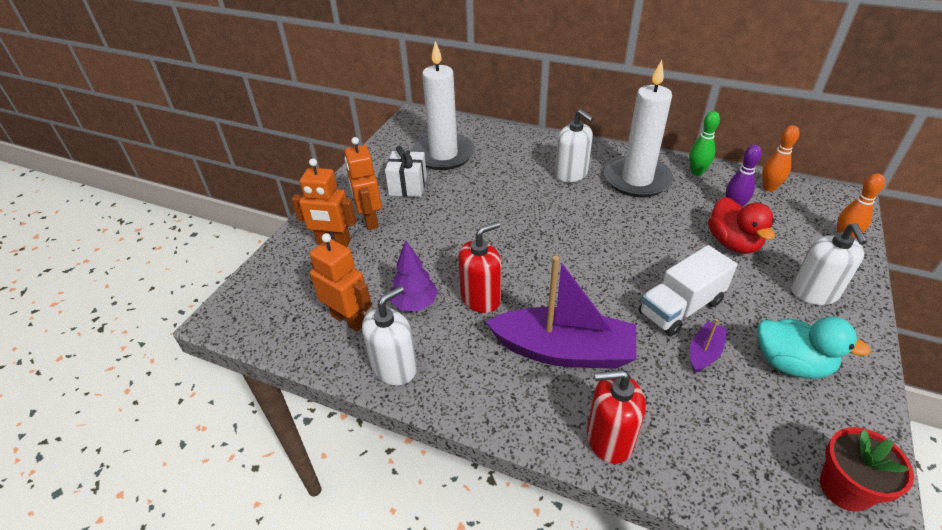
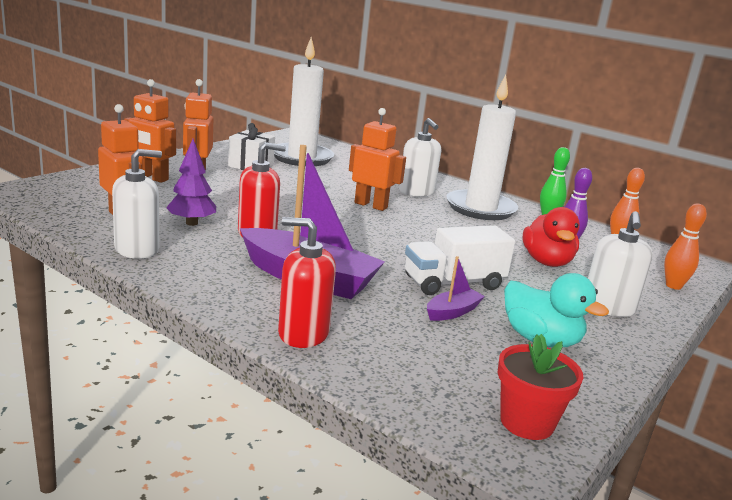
camera: 10 degrees right, 20 degrees down
(547, 211) = (371, 205): none -> orange robot

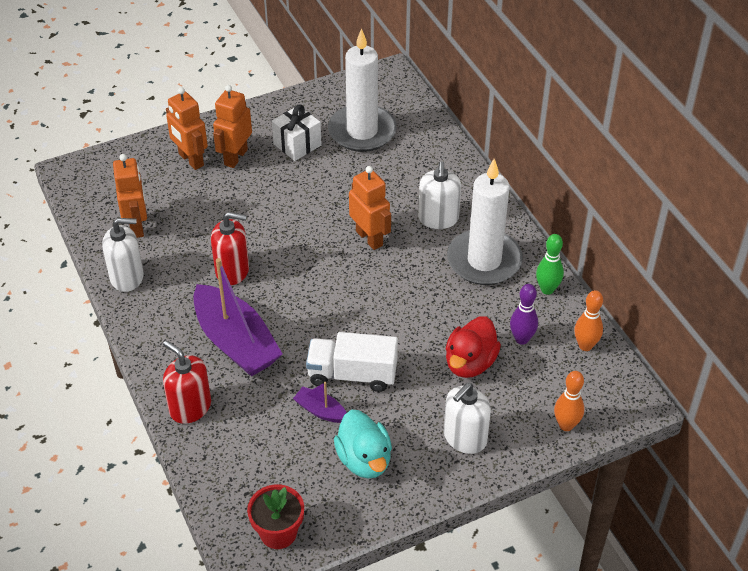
camera: 30 degrees right, 25 degrees up
(192, 223) = (187, 244): purple tree -> none
(452, 312) = (320, 411): purple boat -> purple boat turned 135 degrees counterclockwise

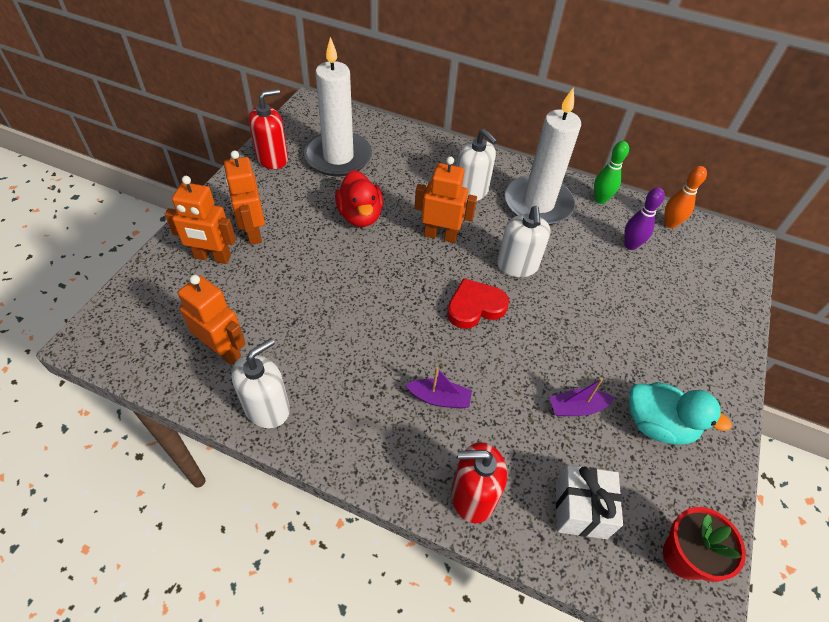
camera: 45 degrees left, 5 degrees up
(232, 271) = (362, 334): red soap dispenser -> red soap dispenser (272, 158)
(236, 342) = (439, 398): purple boat -> purple boat, size x0.45
(297, 144) = (297, 194): white gift -> white gift (580, 509)
(332, 303) = (475, 307): none -> red heart
(352, 374) = (561, 357): white truck -> none
(465, 438) = (693, 348): white soap dispenser -> white soap dispenser (517, 265)
(470, 363) = (623, 286): red duck -> red duck (360, 216)
(566, 425) = (732, 289): orange bowling pin -> none

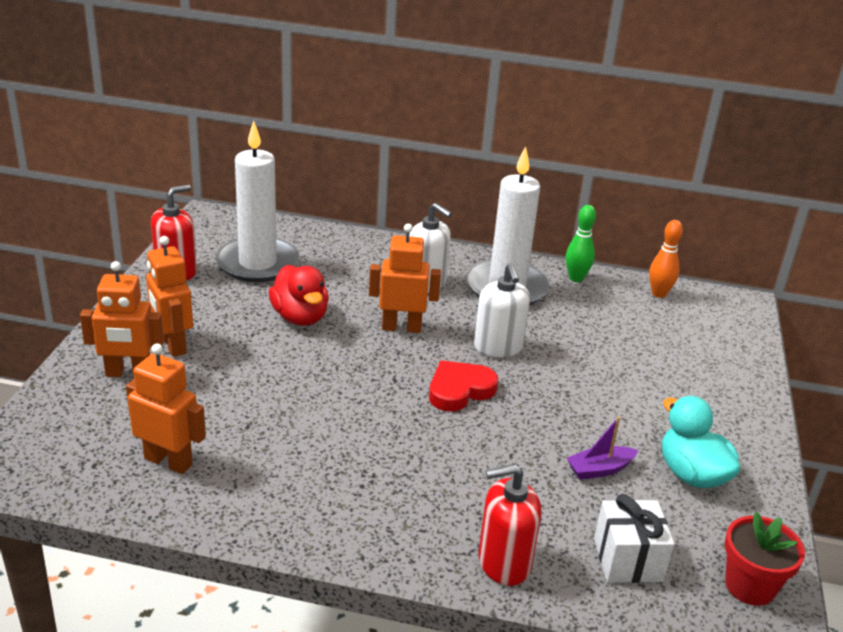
camera: 10 degrees left, 20 degrees down
(267, 408) = (239, 510): white soap dispenser -> none
(439, 398) = (442, 478): purple boat -> none
(630, 245) = (620, 317): purple bowling pin -> none
(657, 425) = (691, 474): turquoise duck -> turquoise duck turned 135 degrees counterclockwise

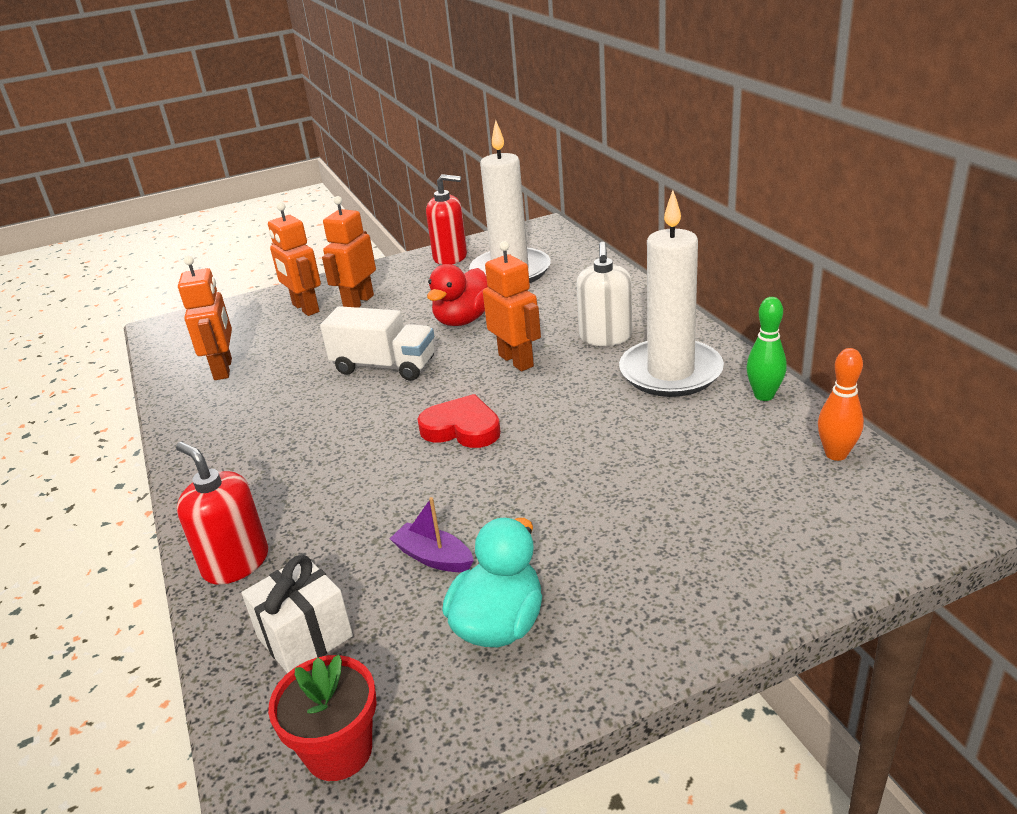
camera: 60 degrees right, 0 degrees up
(313, 381) = (384, 366): none -> white truck
(498, 347) = (560, 414): white soap dispenser -> none

